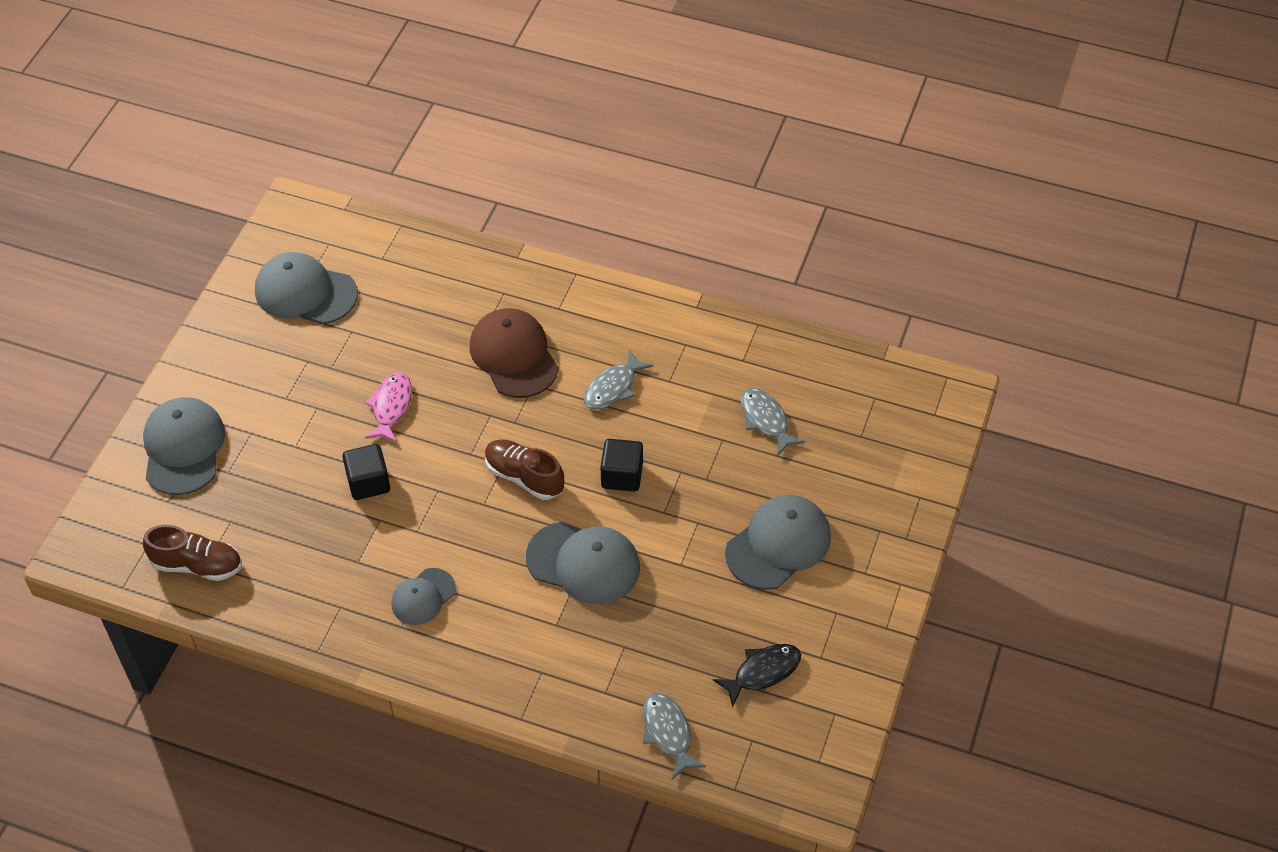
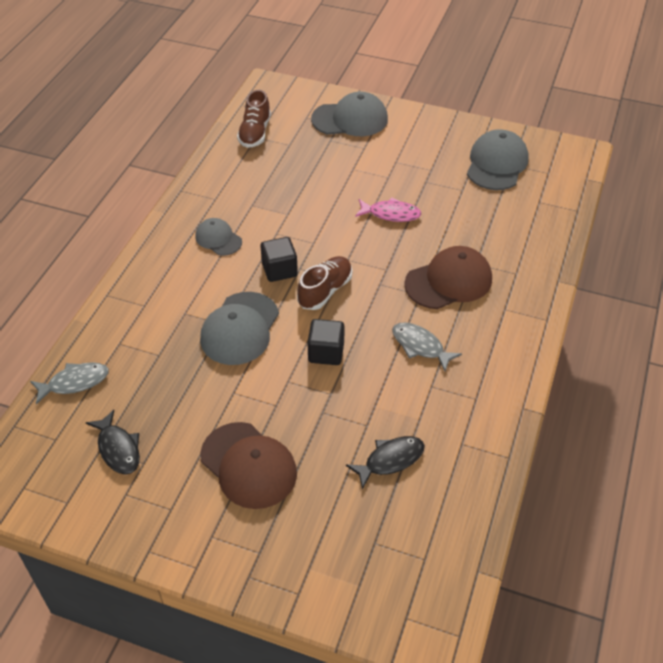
camera: 90 degrees right, 5 degrees down
(368, 482) = (320, 206): black cube -> black cube (279, 270)
(766, 420) = (390, 460): grey fish -> black fish
(778, 544) = (248, 465): grey cap -> brown cap

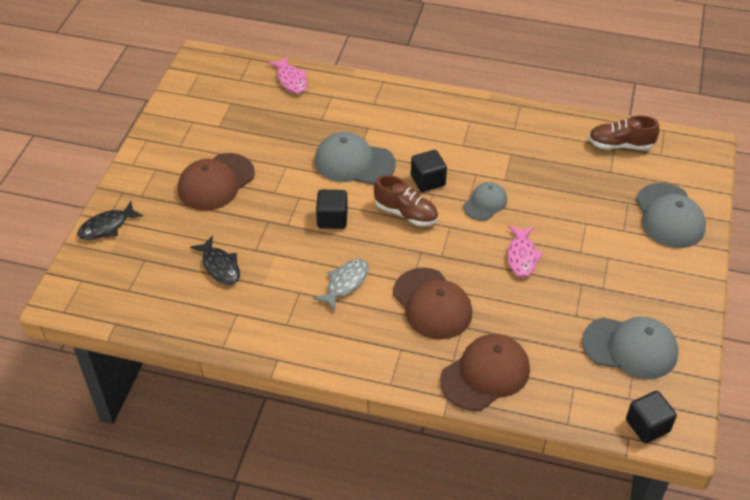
camera: 85 degrees right, 0 degrees up
(74, 382) = (291, 80): grey fish -> pink fish
(118, 449) = (231, 112): black fish -> black fish (107, 227)
(218, 239) = (460, 137): grey cap -> grey cap (485, 203)
(530, 253) = (485, 374): none -> brown cap
(574, 167) = (647, 426): none -> black cube

